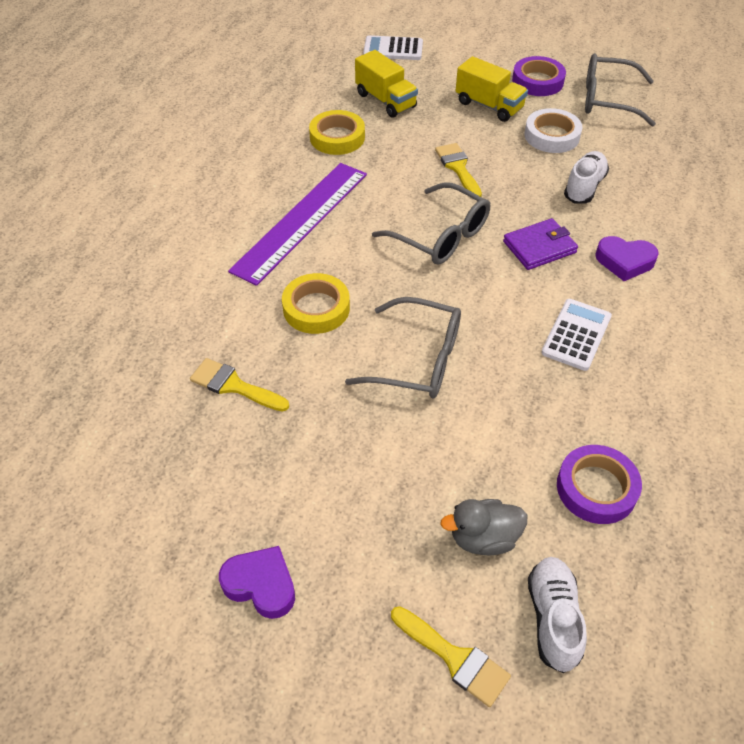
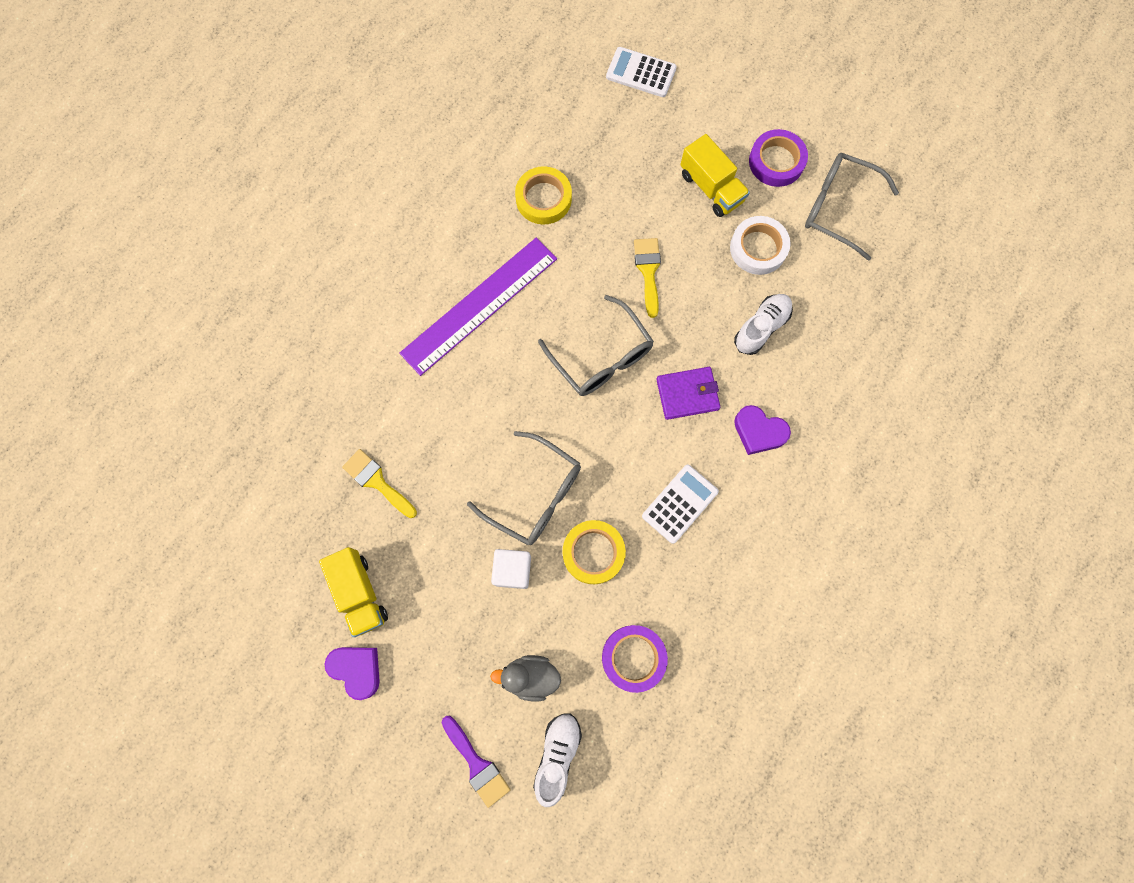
camera: 15 degrees right, 25 degrees up
(316, 308) = (465, 415): yellow tape -> yellow tape (593, 553)
(385, 100) = (608, 154): yellow truck -> yellow truck (359, 593)
(420, 434) = (512, 570): none -> white cube
(454, 658) = (477, 764): yellow brush -> purple brush

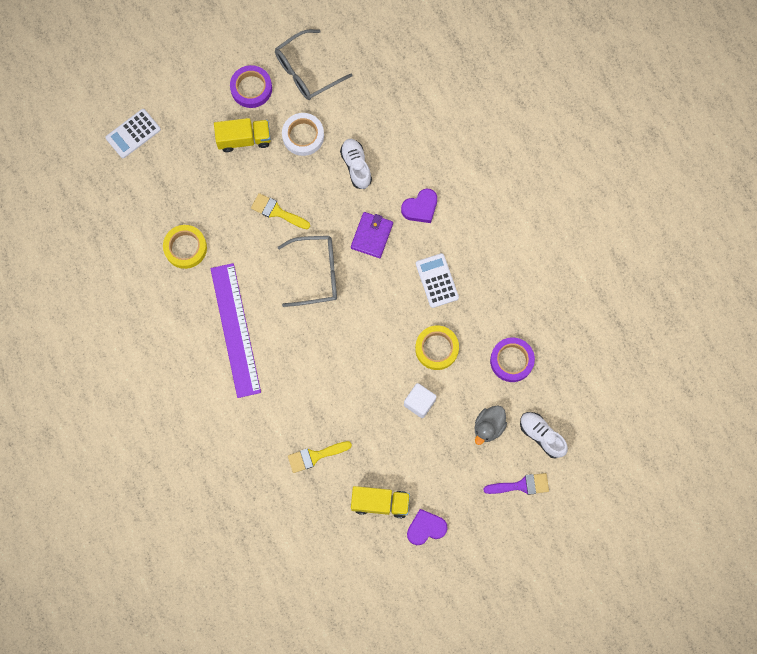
camera: 60 degrees left, 0 degrees up
(535, 495) = (381, 363): grey glasses -> none

